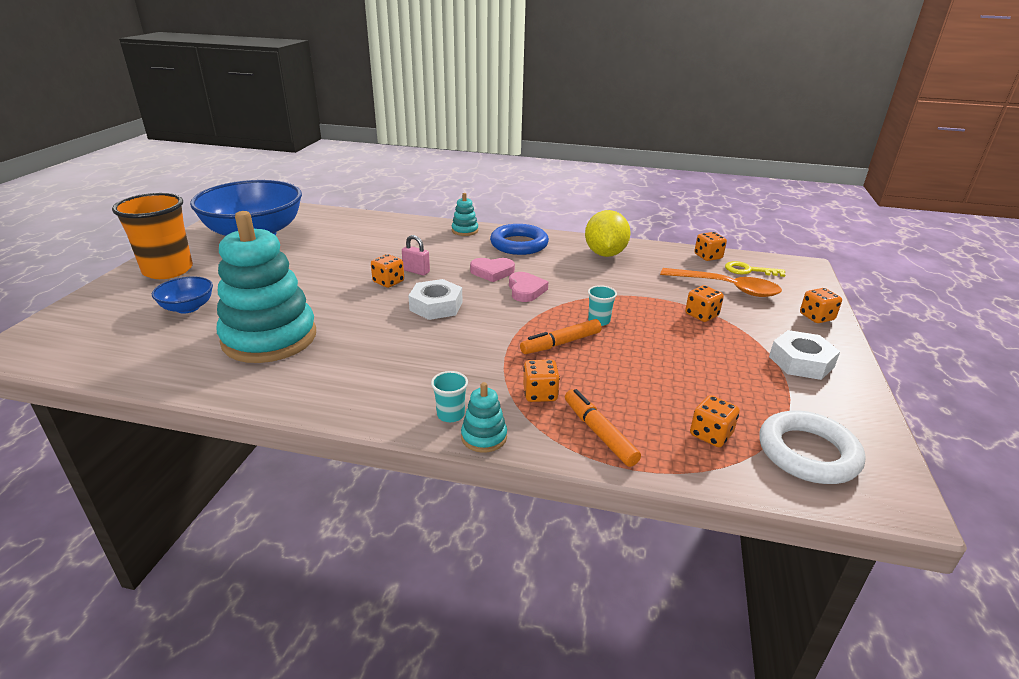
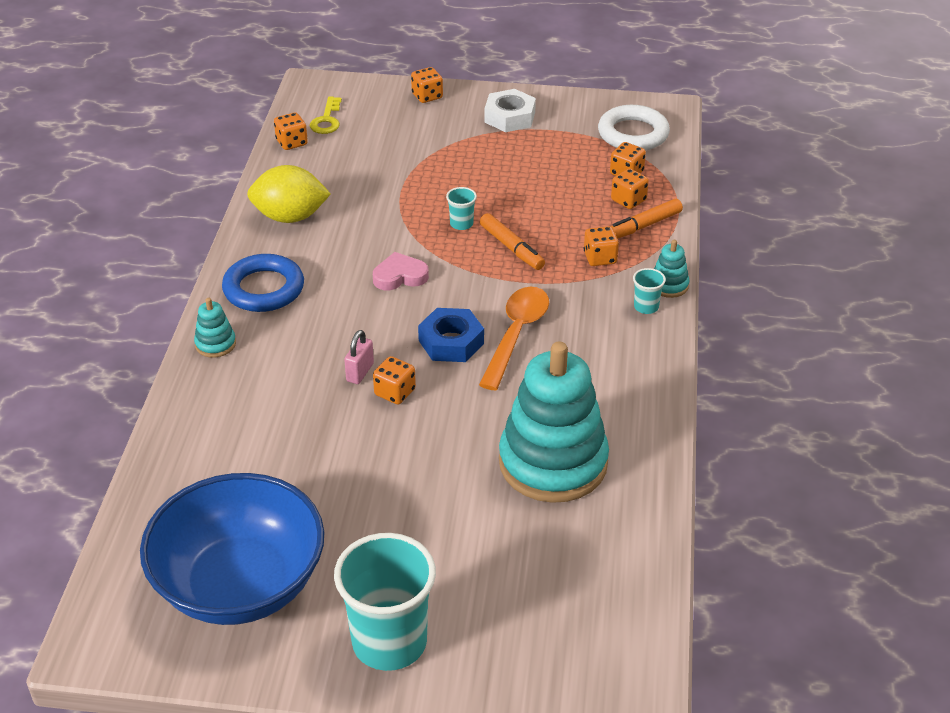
camera: 95 degrees left, 10 degrees up
(168, 270) = (389, 642): orange cup -> turquoise cup
(188, 308) = (498, 567): blue bowl -> none
(436, 306) = (451, 342): white nut -> blue nut
(492, 272) = (354, 306): pink heart -> none
(701, 315) = (436, 160): orange dice -> orange dice (628, 200)
(726, 288) = (372, 139): orange spoon -> orange spoon (516, 335)

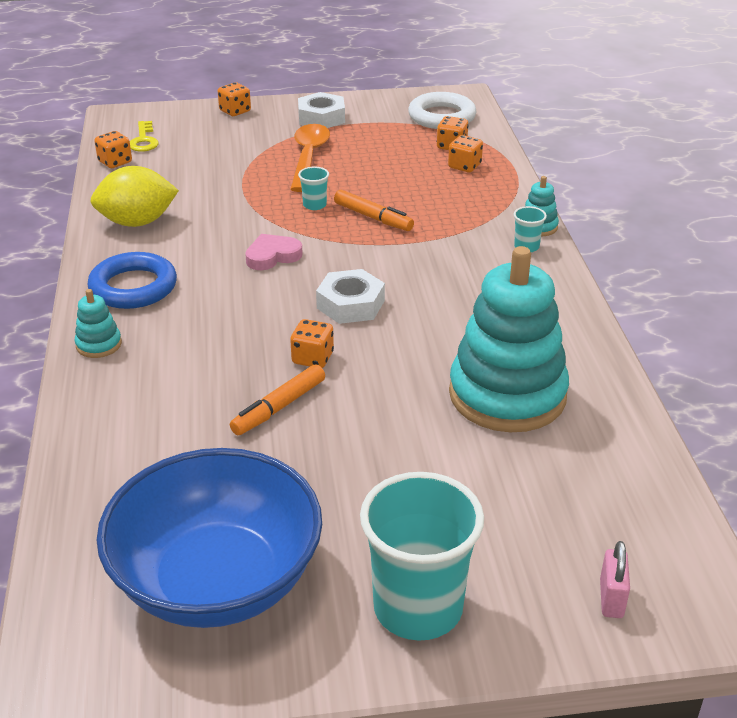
camera: 15 degrees left, 5 degrees down
(360, 372) = (267, 346): pink padlock -> pink padlock (611, 599)
(451, 342) = (350, 304): blue nut -> white nut
(516, 335) = (413, 289): orange spoon -> orange spoon (308, 157)
(600, 258) = (462, 214): orange dice -> none
(643, 226) = (489, 184): orange marker -> orange marker (279, 407)

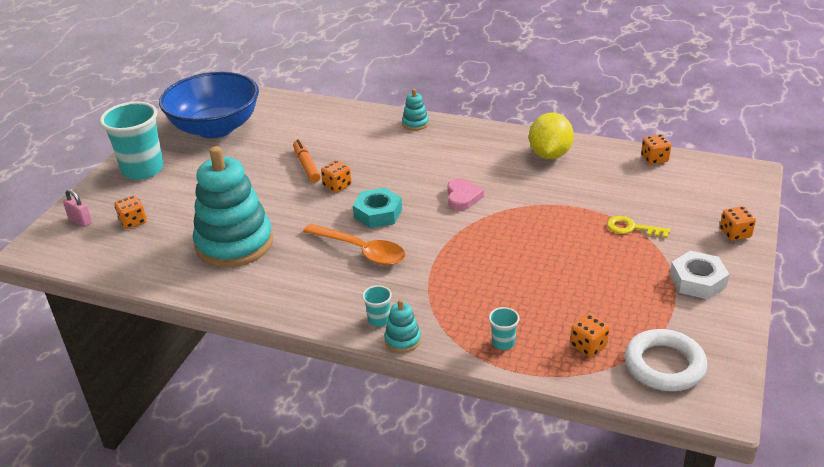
camera: 120 degrees right, 0 degrees up
(133, 287) = (466, 141): blue ring -> none
(144, 140) = (690, 177): yellow key -> yellow key (632, 228)
(308, 157) = (611, 251): orange spoon -> orange spoon (361, 250)
(314, 205) = (523, 233): turquoise cup -> turquoise cup (503, 342)
(350, 304) = (378, 213): white nut -> turquoise nut
(373, 217) = (483, 255): orange marker -> none
(464, 166) = (540, 338): orange dice -> orange dice (133, 222)

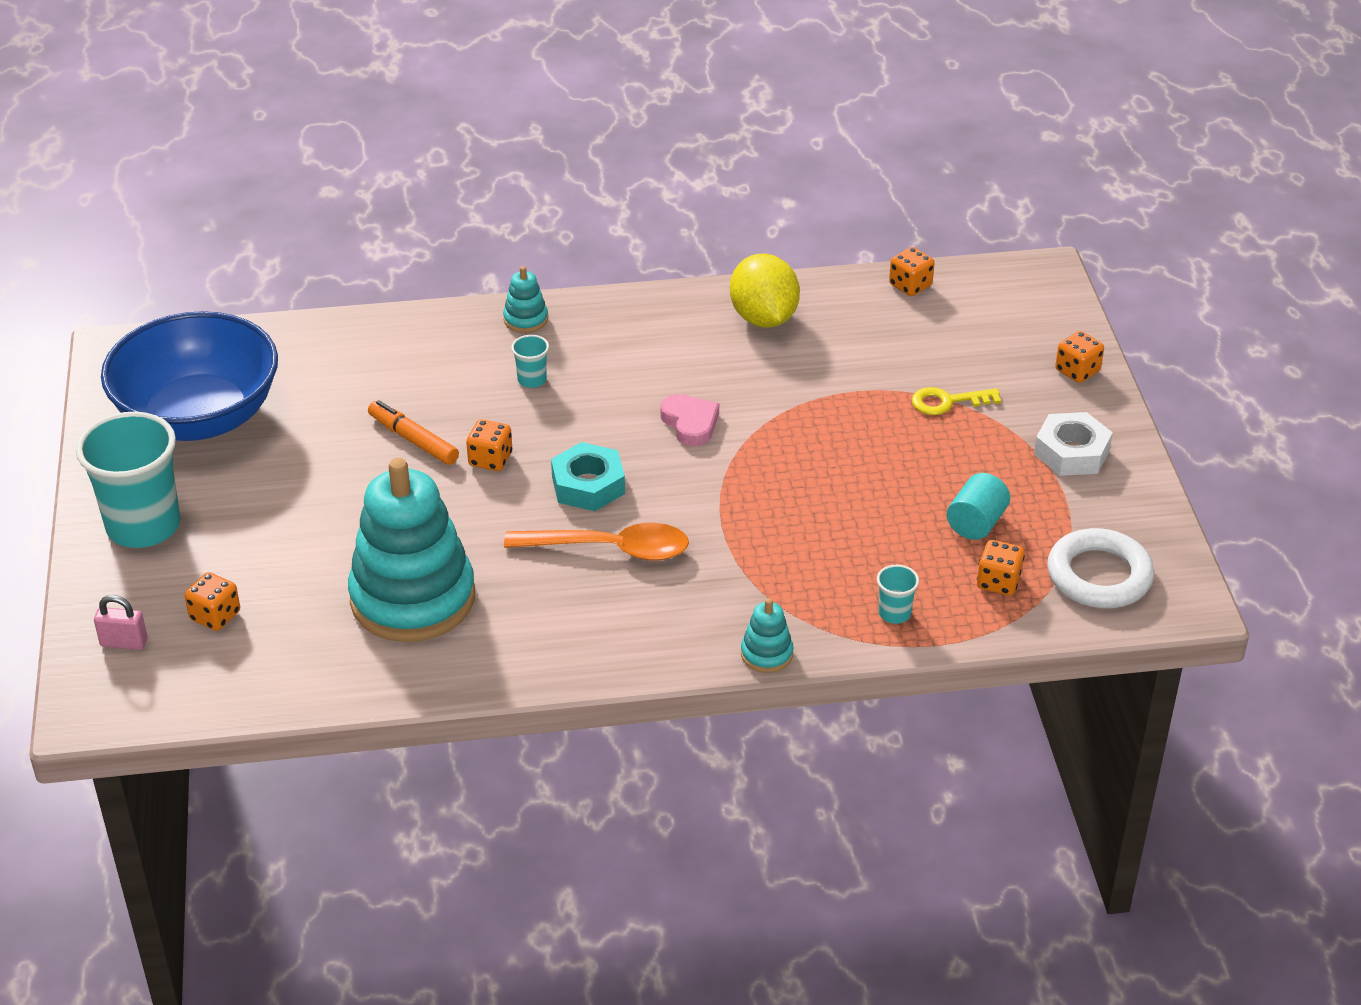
camera: 30 degrees left, 5 degrees up
(379, 320) = (714, 638): turquoise cup -> turquoise cup (532, 380)
(599, 304) = (976, 523): none -> turquoise cylinder

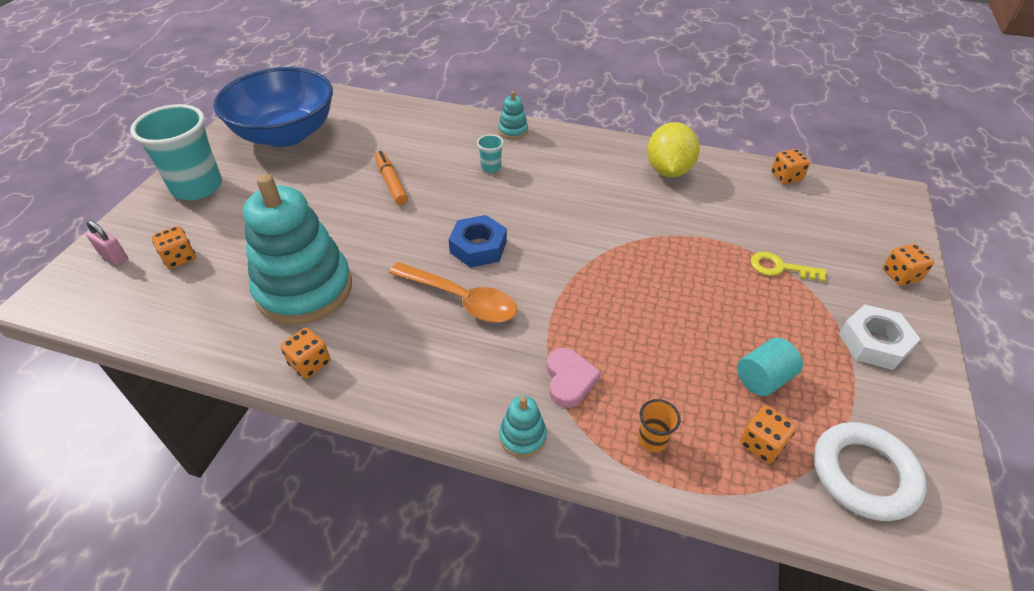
camera: 25 degrees right, 5 degrees up
(490, 459) = (428, 209): orange dice -> orange dice (310, 363)
(588, 485) = (478, 247): turquoise nut -> blue nut
(690, 423) = (576, 225): pink heart -> pink heart (569, 380)
(894, 613) = (652, 440): turquoise cup -> orange cup

